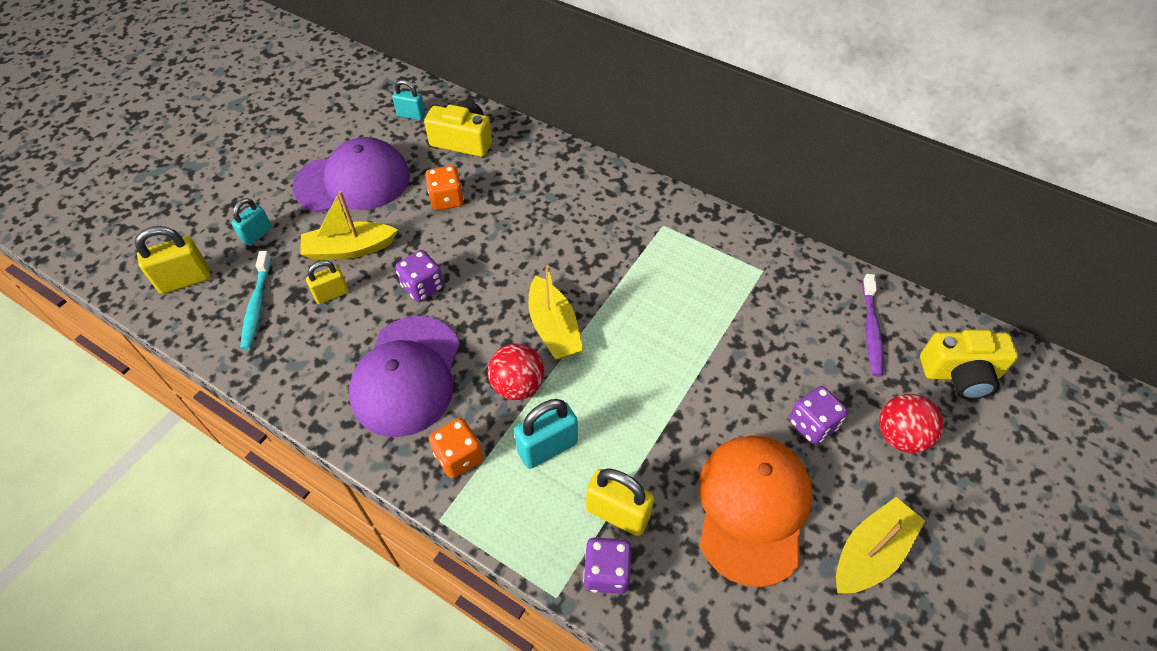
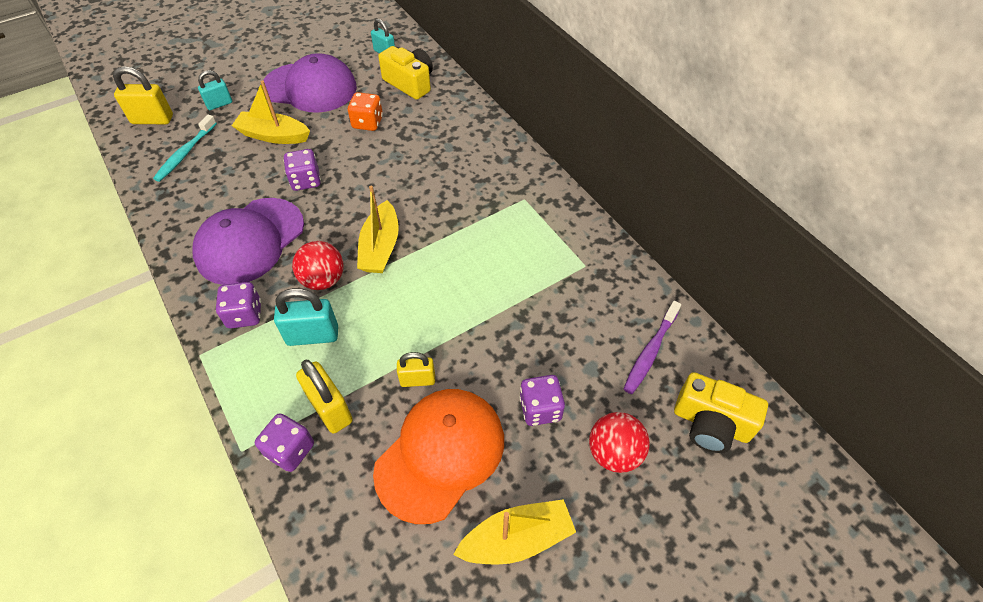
camera: 25 degrees right, 0 degrees up
(331, 294) = (239, 163): yellow padlock -> yellow padlock (417, 380)
(459, 457) = (245, 315): orange dice -> purple dice

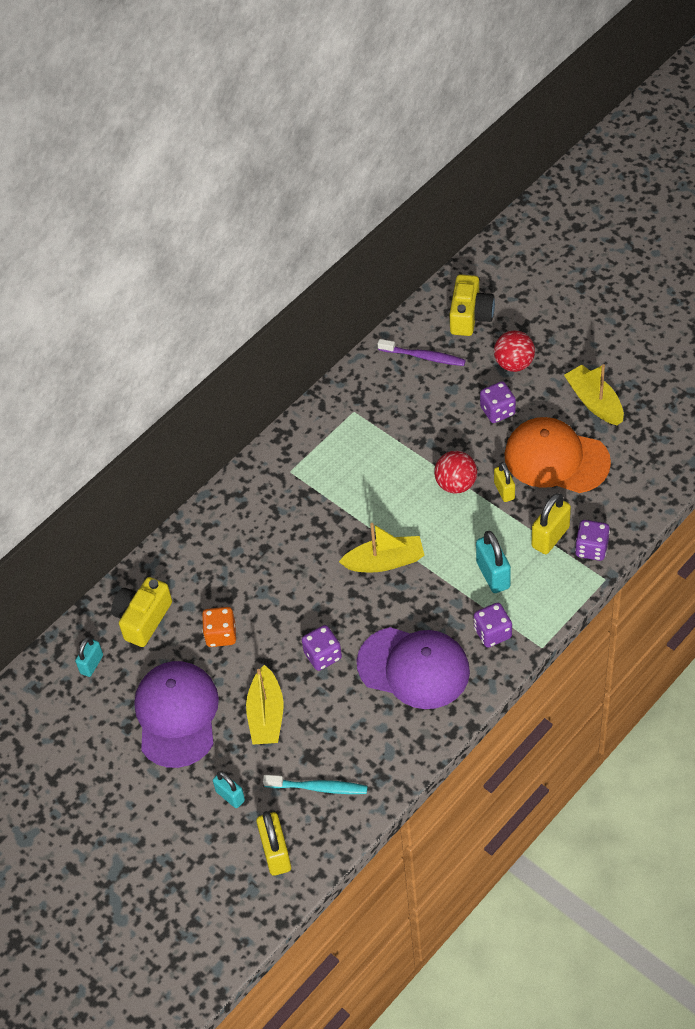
camera: 100 degrees left, 0 degrees up
(323, 280) = (436, 590): red ball -> red ball (456, 484)

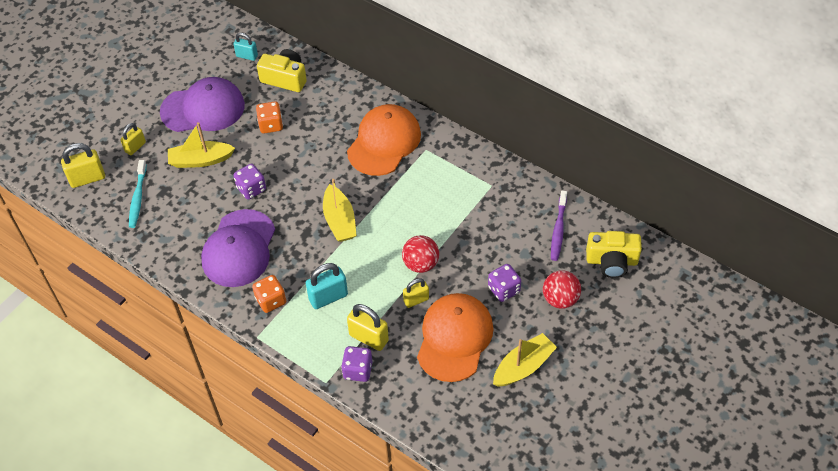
camera: 80 degrees right, 0 degrees up
(230, 796) = (135, 147): turquoise padlock -> yellow padlock
(271, 512) = (384, 142): none -> orange cap
(492, 633) = (271, 300): purple dice -> orange dice

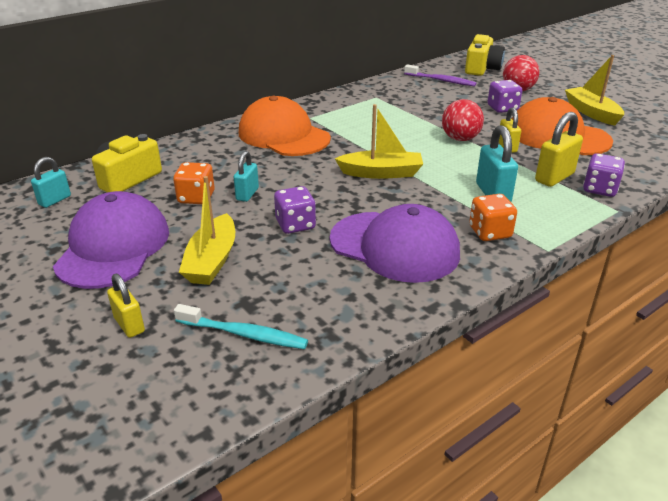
camera: 75 degrees left, 20 degrees down
(87, 178) = (154, 396): yellow padlock -> none
(283, 150) = (247, 194): none -> turquoise padlock

